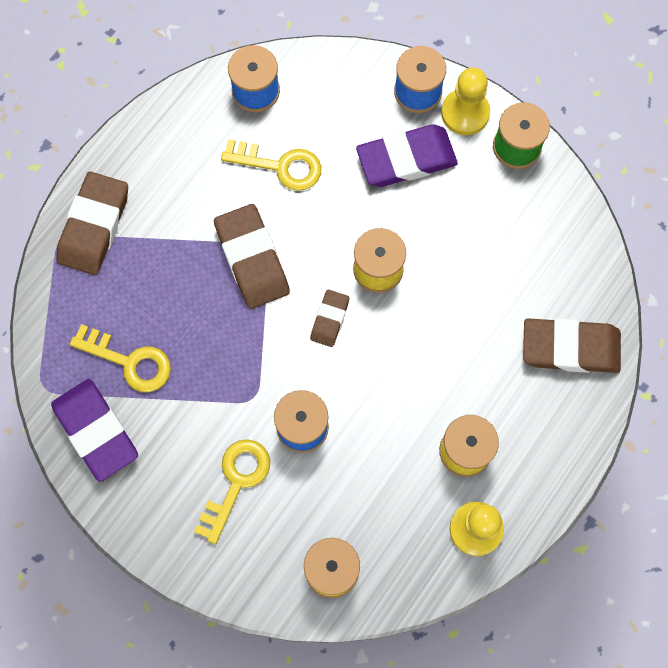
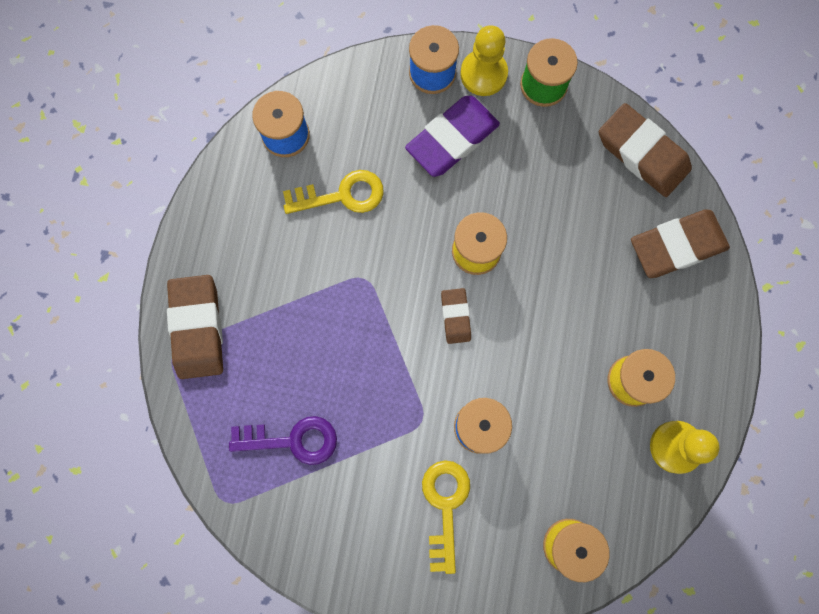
camera: 25 degrees left, 5 degrees up
(96, 431) = (294, 520): purple eraser -> none
(129, 361) = (293, 440): yellow key -> purple key
(252, 259) = (358, 293): brown eraser -> brown eraser (642, 153)

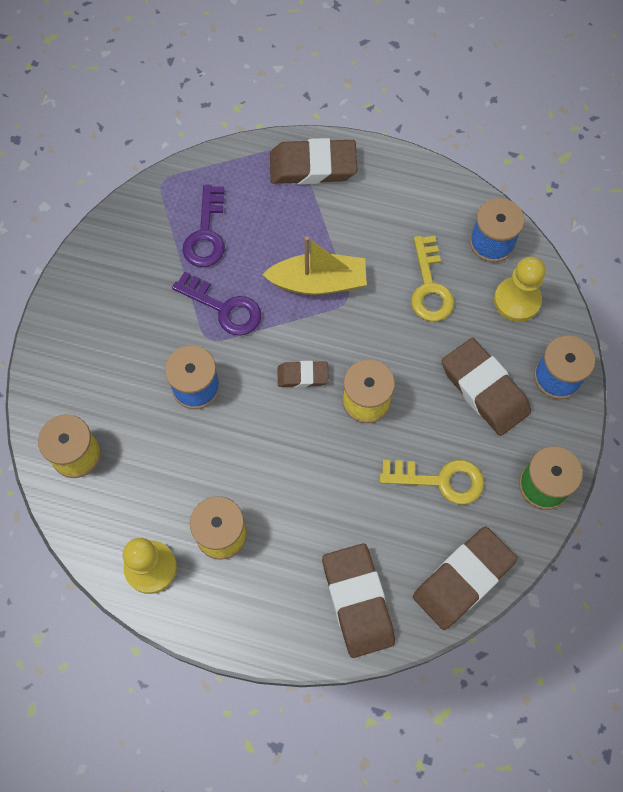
camera: 95 degrees right, 10 degrees down
(345, 309) = (318, 282): none -> yellow boat
(384, 408) = (224, 308): none -> purple key
(445, 506) = (130, 351): yellow key -> yellow key (440, 480)
(452, 139) = (484, 389): purple eraser -> brown eraser
(483, 74) = (556, 426): yellow pawn -> yellow pawn (517, 300)

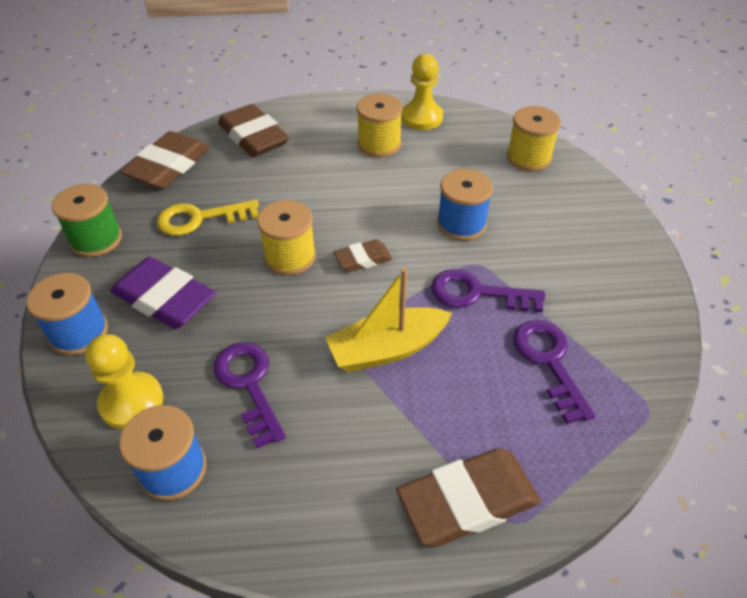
camera: 160 degrees right, 20 degrees down
(429, 286) = (249, 385): yellow key -> purple key
(484, 389) = (164, 298): brown eraser -> purple eraser

